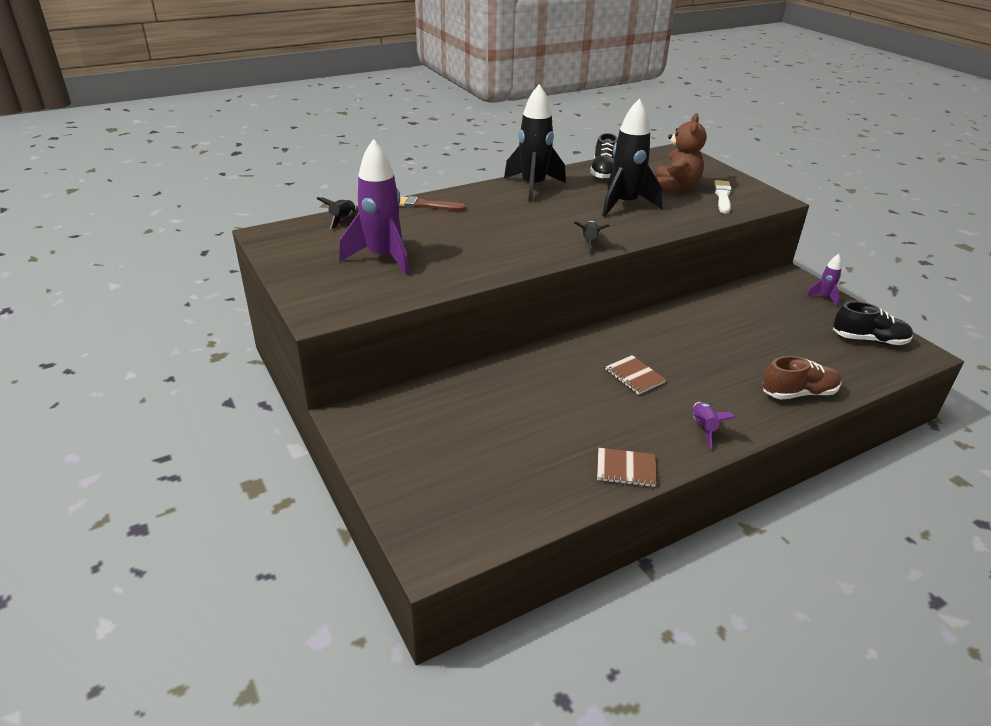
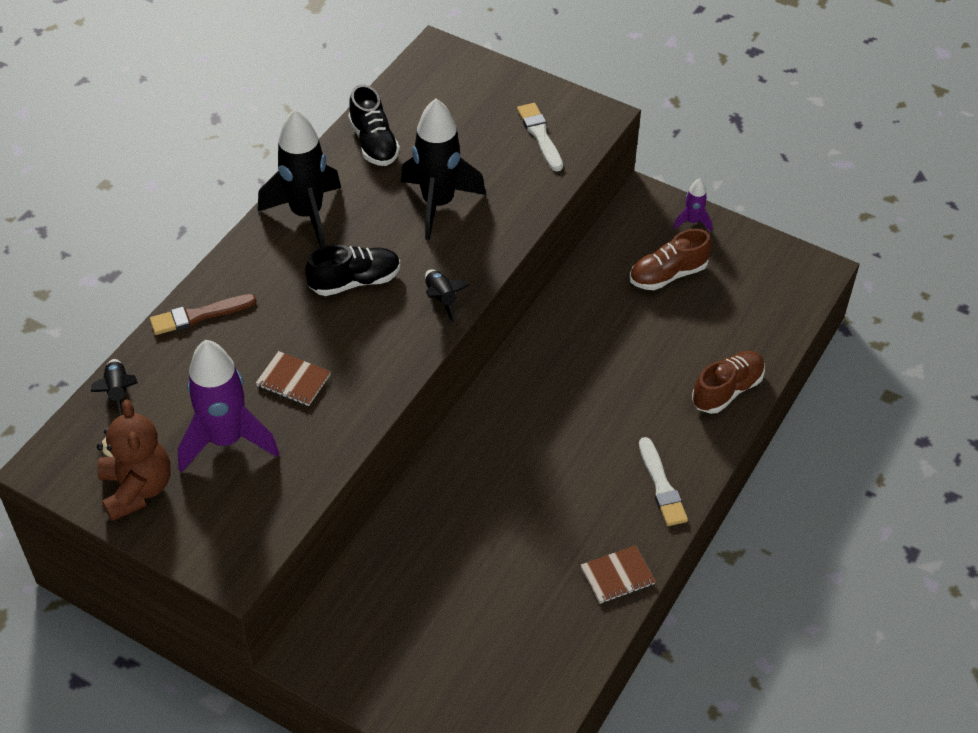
camera: 30 degrees left, 15 degrees up
(634, 376) = (560, 446): brown notebook -> brown notebook (293, 380)
(675, 187) = (477, 139): brown teddy bear -> brown teddy bear (137, 489)
(703, 428) = (661, 485): purple rocket -> white brush
(786, 317) = (668, 275): none -> brown shoe
(869, 340) = (762, 273): black shoe -> black shoe (355, 281)

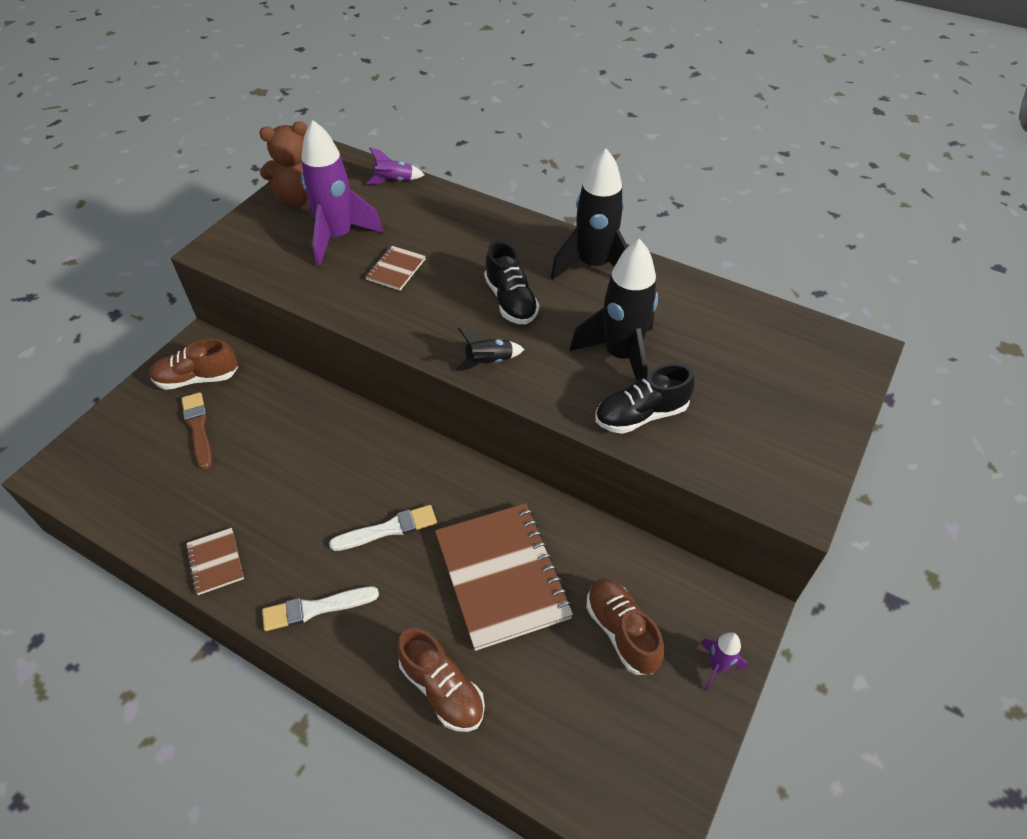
camera: 90 degrees right, 0 degrees up
(118, 392) = (394, 181): black rocket -> purple rocket
(199, 315) = (470, 213): brown brush -> brown brush (198, 428)
(365, 643) = (197, 378): none -> brown shoe
(374, 143) = (700, 306): black shoe -> black shoe (641, 415)
(540, 135) = (746, 442): white brush -> white brush (388, 529)
(621, 350) = (502, 576): none -> brown notebook

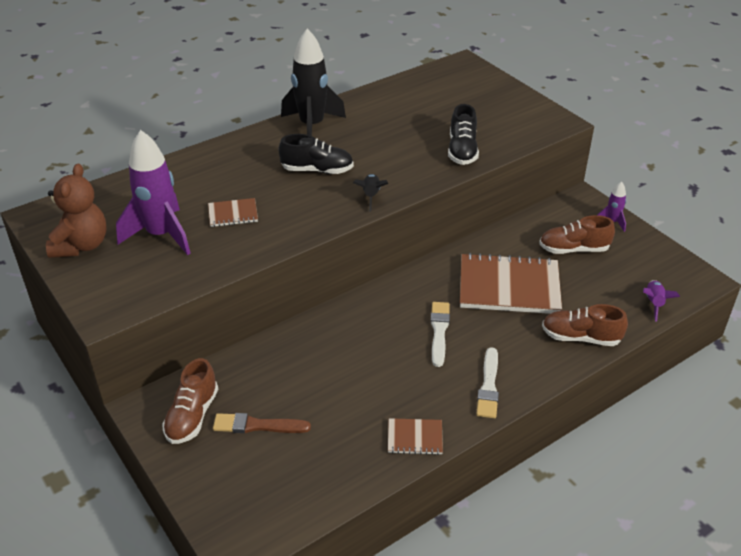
camera: 65 degrees left, 10 degrees down
(394, 181) = (115, 188): purple rocket -> purple rocket (654, 303)
(396, 269) = (233, 214): brown notebook -> brown notebook turned 60 degrees counterclockwise
(442, 689) = (580, 337): brown shoe -> brown shoe turned 150 degrees counterclockwise
(621, 356) = (407, 142): black rocket -> none

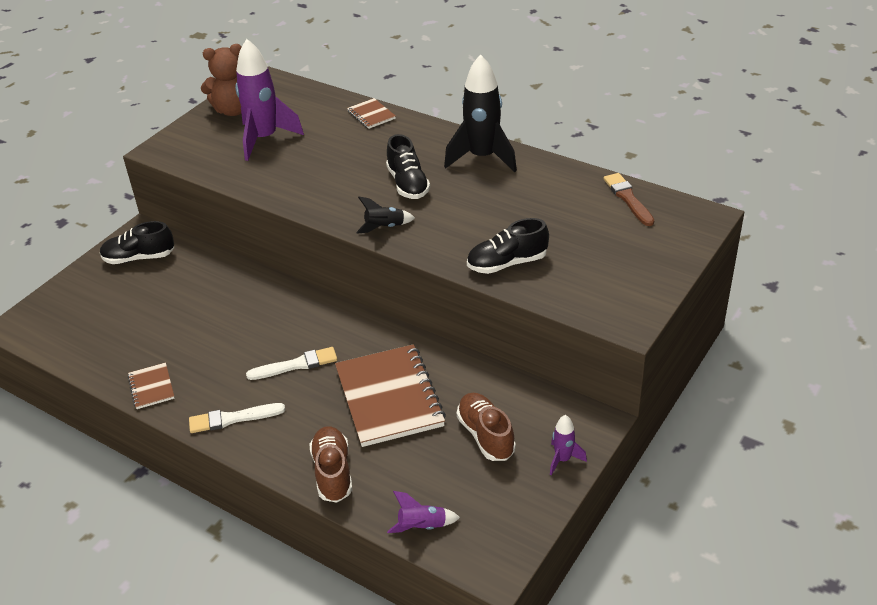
camera: 70 degrees right, 0 degrees up
(192, 416) = (139, 258): brown shoe -> black shoe
(233, 214) = (312, 162): brown notebook -> brown notebook (371, 115)
(257, 425) = (139, 294): brown brush -> brown brush (628, 198)

